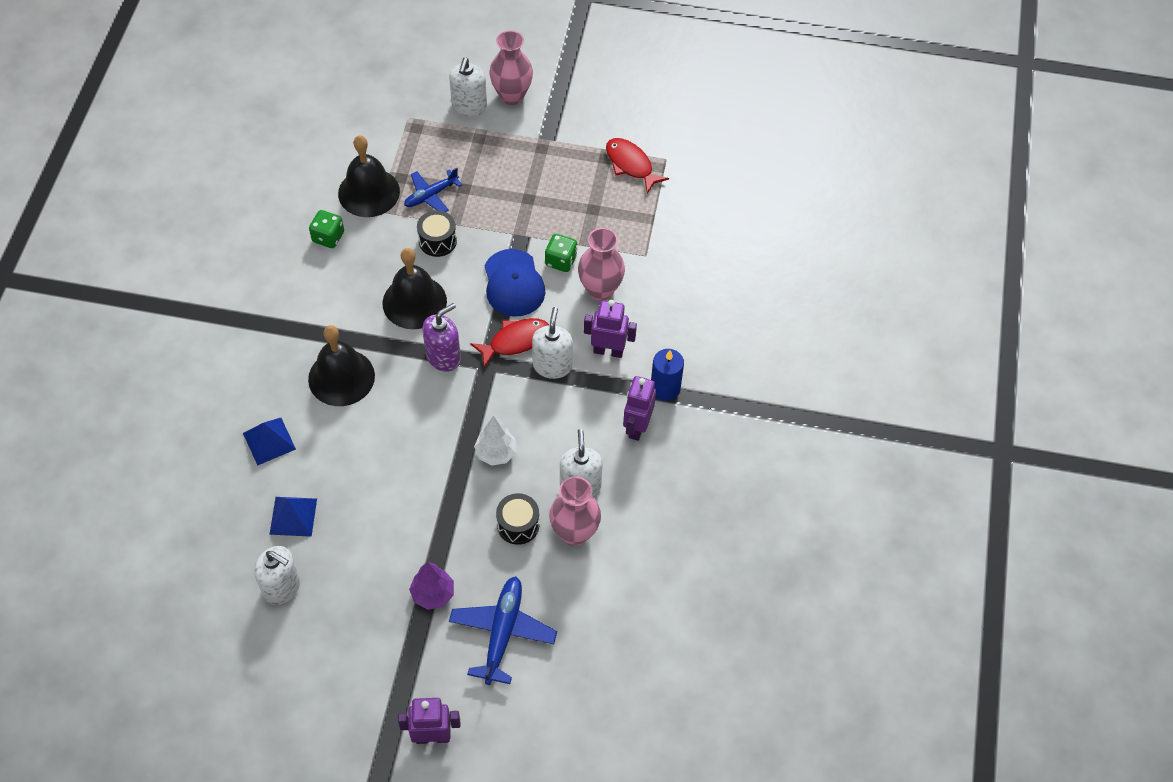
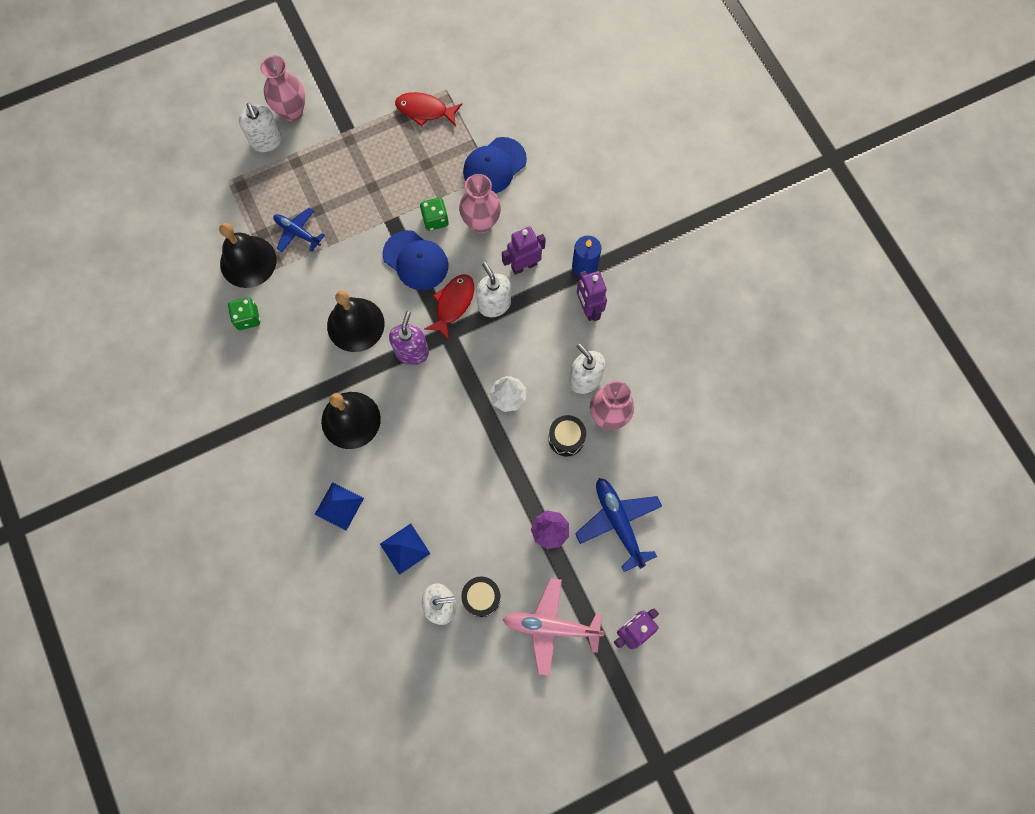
camera: 35 degrees left, 15 degrees up
(362, 677) = (551, 626): none -> pink plane
(431, 195) = (297, 232): blue plane -> blue plane turned 105 degrees clockwise
(437, 241) = (333, 265): black drum -> black drum (481, 597)
(654, 249) = (494, 166): none -> blue cap

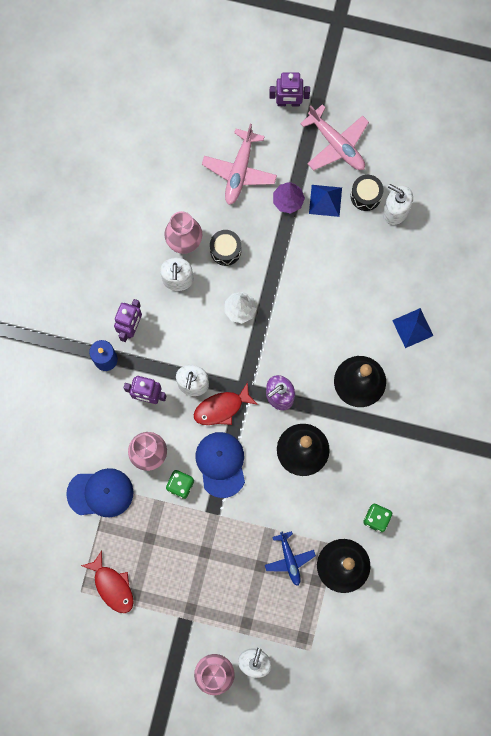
camera: 140 degrees left, 5 degrees up
(405, 548) = (390, 265): blue pyramid -> blue pyramid (325, 200)
(618, 522) = (239, 171): blue plane -> pink plane

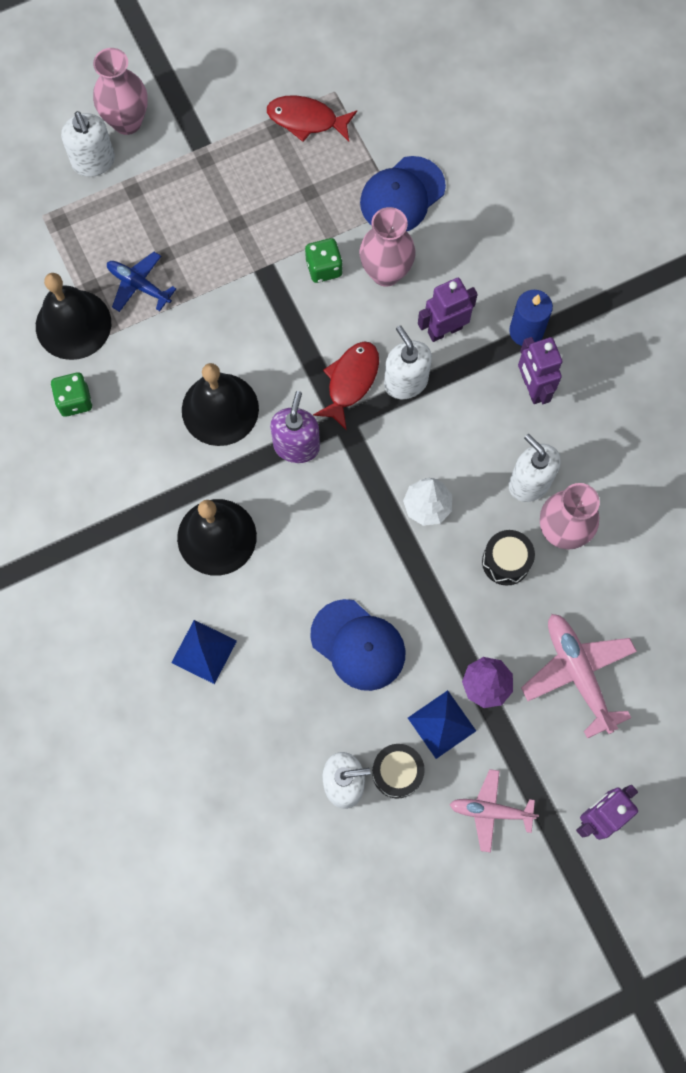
camera: 140 degrees right, 5 degrees down
(221, 464) = (299, 323): blue cap -> blue cap (358, 645)
(336, 144) = (490, 811): pink plane -> pink plane, size x0.65

